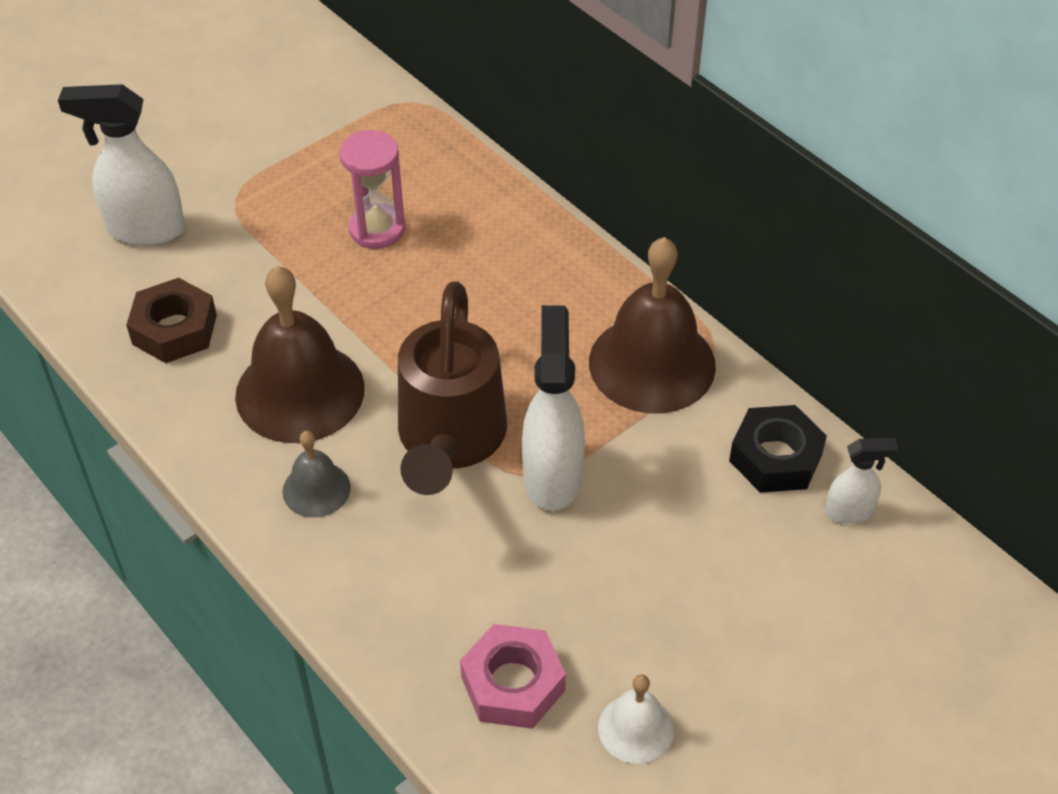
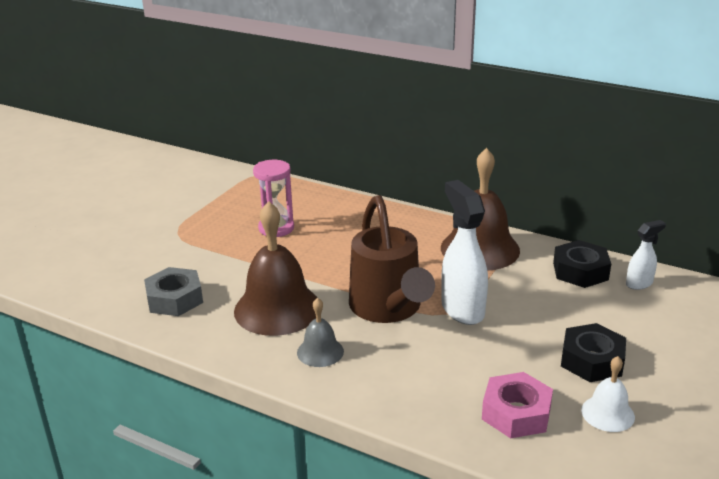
camera: 20 degrees left, 20 degrees down
(145, 229) = (126, 258): white spray bottle -> none
(174, 329) = (174, 299): brown nut -> grey nut
(676, 631) = (592, 360): none -> black nut

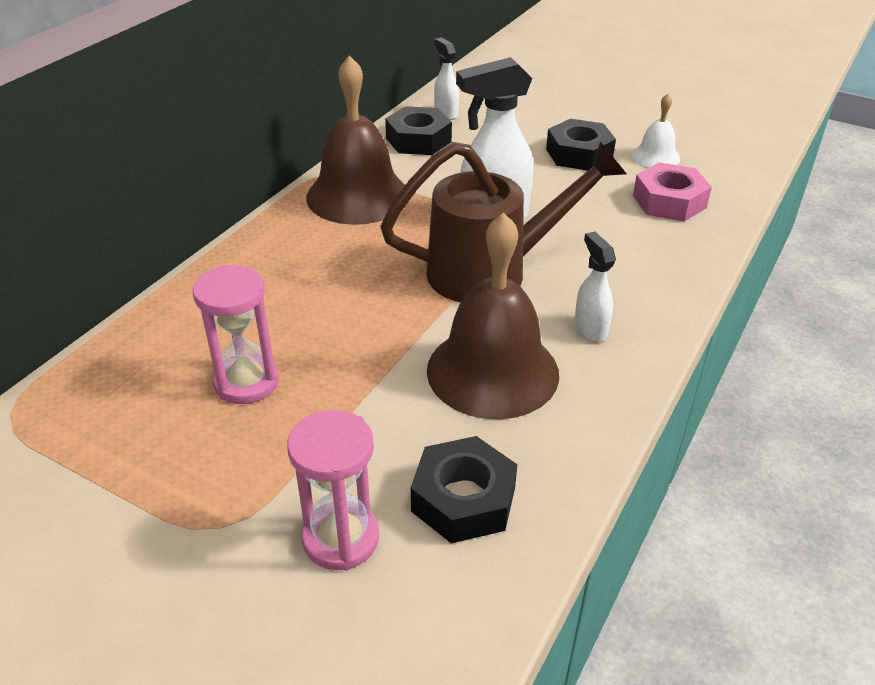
camera: 90 degrees left, 10 degrees up
(160, 264) = (341, 538): none -> pink hourglass
(174, 299) = (463, 499): grey nut -> black nut
(320, 352) = (590, 328): grey bell -> white spray bottle

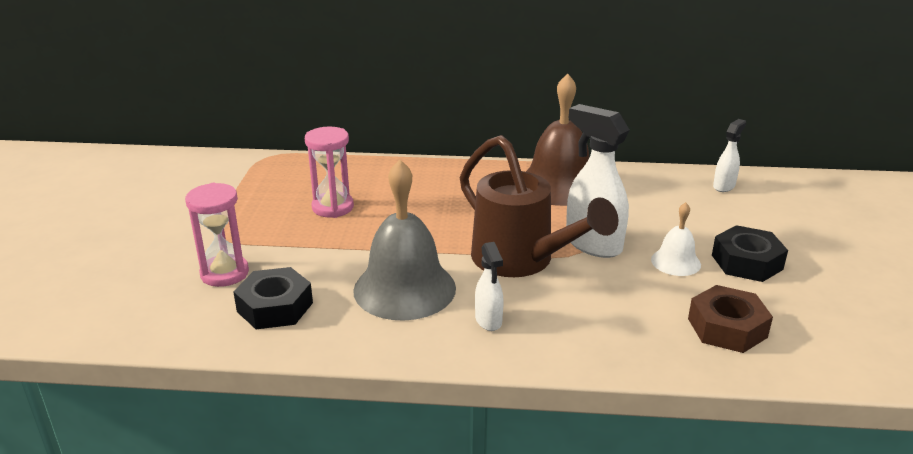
camera: 65 degrees right, 10 degrees down
(418, 140) = (666, 186): black nut -> none
(492, 371) = (404, 289): brown bell -> grey bell
(590, 328) = (488, 321): white spray bottle -> white spray bottle turned 120 degrees clockwise
(655, 157) = (802, 305): white bell -> white bell (675, 262)
(669, 201) = (727, 328): pink nut -> brown nut

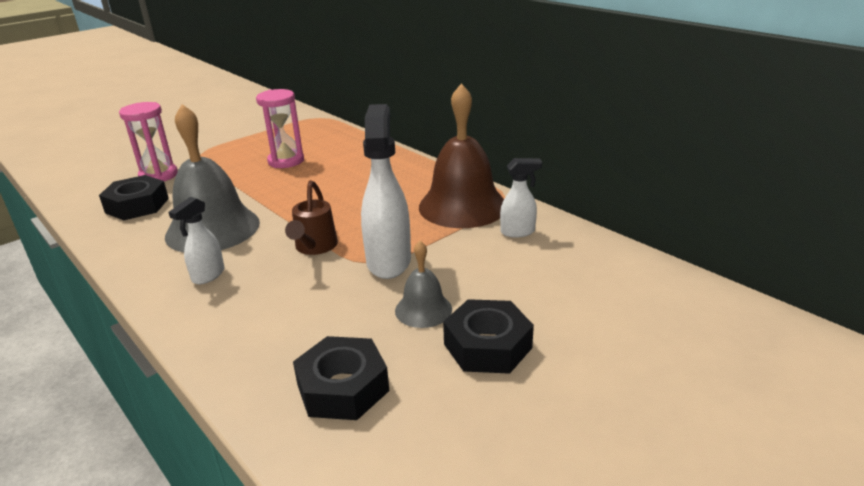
camera: 45 degrees right, 0 degrees up
(522, 261) = (314, 248): brown watering can -> brown watering can, size x0.52
(675, 262) = (423, 309): white bell -> grey bell
(724, 186) = (618, 270): white spray bottle -> white spray bottle (518, 232)
(727, 328) = (343, 387): brown nut -> black nut

